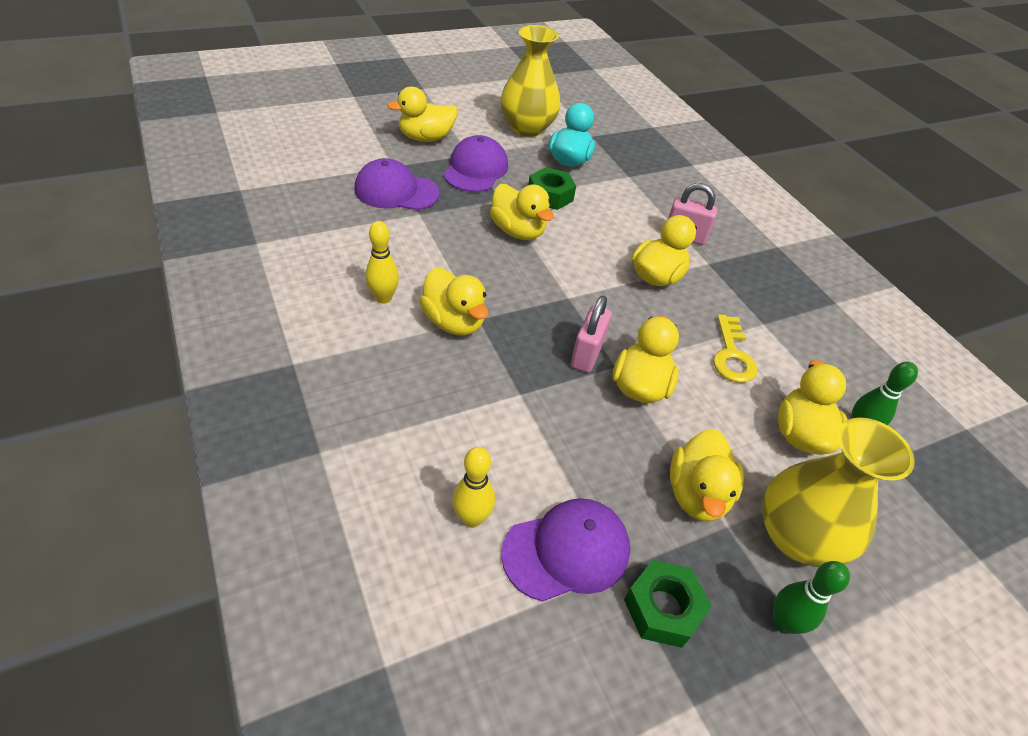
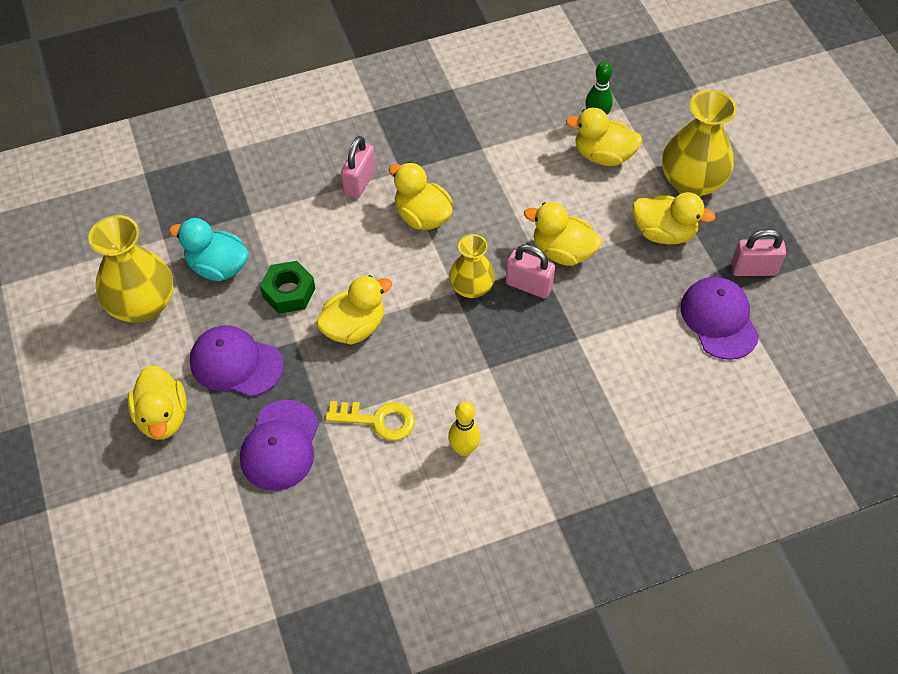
camera: 80 degrees left, 10 degrees up
(454, 322) = (494, 388): yellow duck -> none
(472, 518) = (700, 377): yellow bowling pin -> none
(576, 309) = (471, 287): none -> yellow vase
(663, 608) = (753, 269): green nut -> pink padlock
(732, 355) = (522, 180): yellow key -> yellow key (378, 420)
(783, 623) = (754, 206): green bowling pin -> none

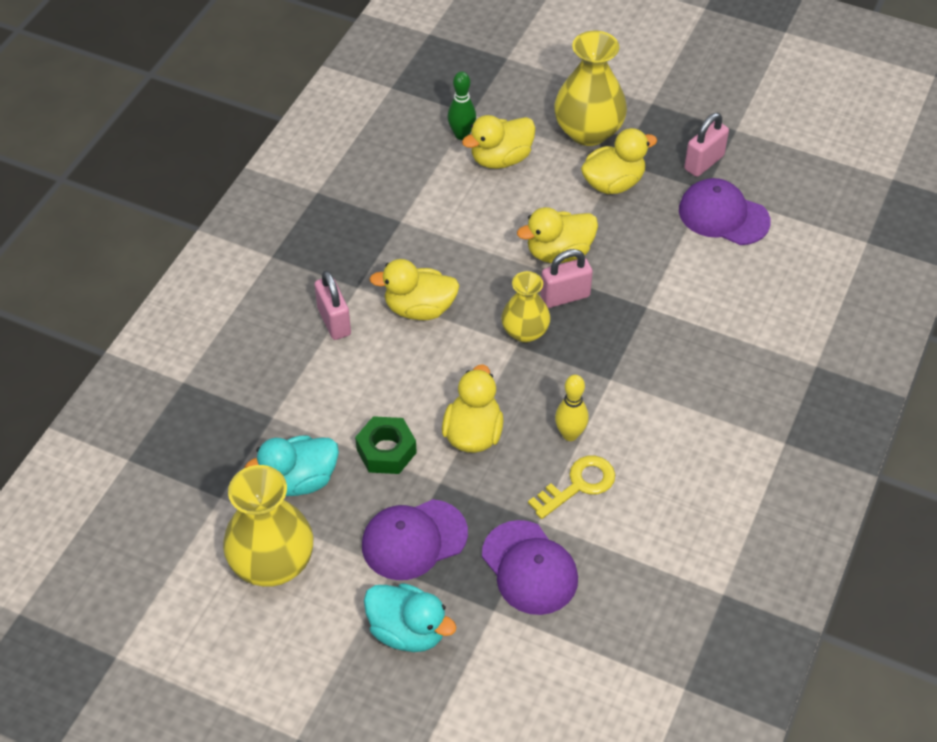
camera: 45 degrees left, 5 degrees down
(163, 417) = (407, 631): yellow duck -> turquoise duck
(464, 449) = (665, 451): yellow bowling pin -> yellow bowling pin (570, 434)

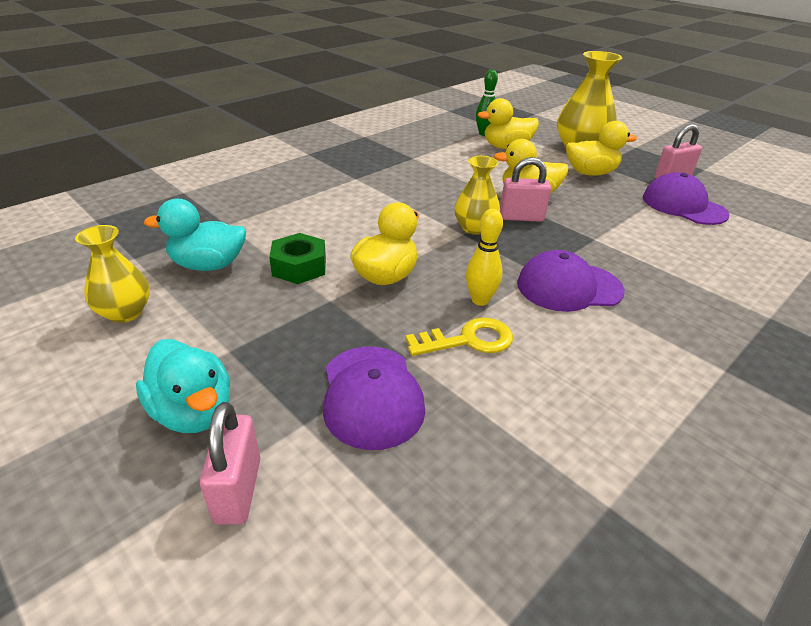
camera: 20 degrees right, 15 degrees down
(272, 563) = (125, 312): yellow vase -> yellow vase, size x0.61
(334, 321) = (323, 189): pink padlock -> pink padlock (238, 490)
(414, 540) = (269, 334): purple cap -> purple cap (568, 287)
(419, 308) = (394, 197): yellow duck -> none

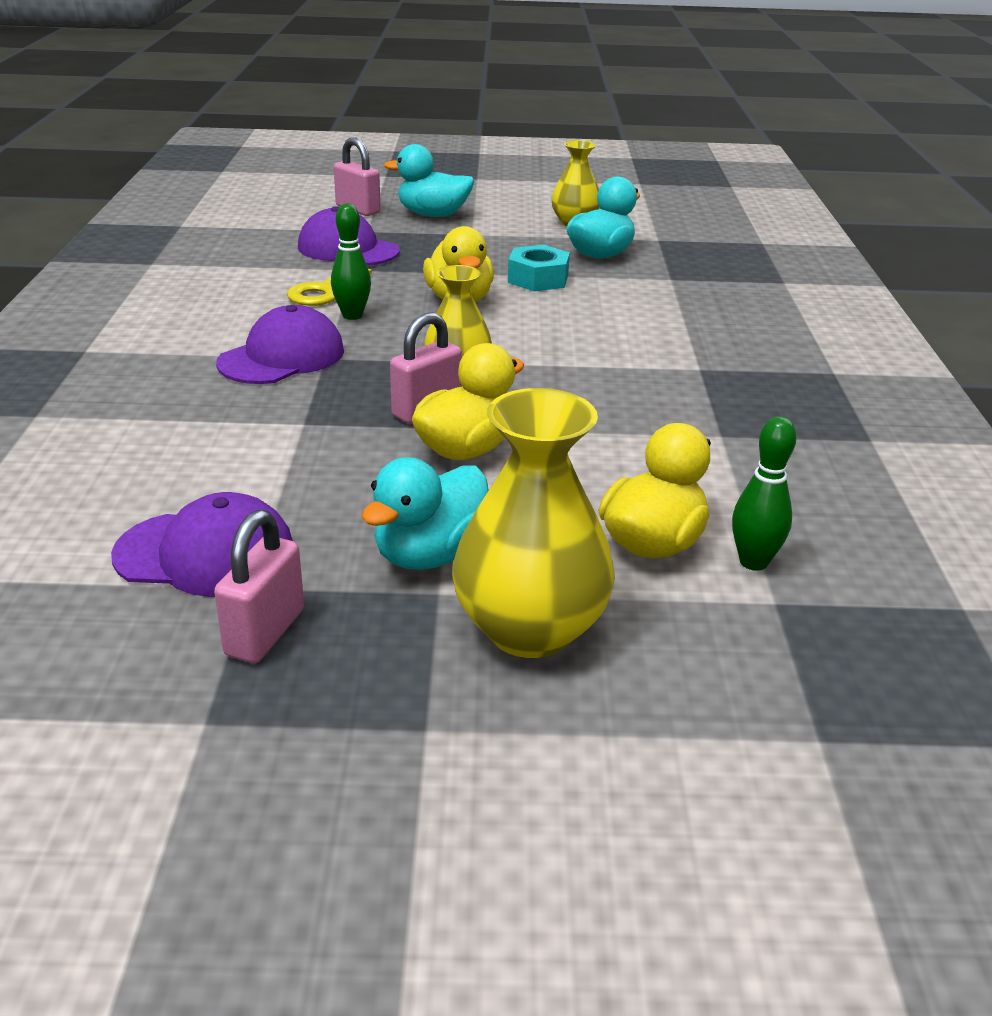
camera: 135 degrees right, 5 degrees down
(299, 267) = (538, 279): green nut -> turquoise nut
(480, 300) = (352, 316): yellow bowling pin -> green bowling pin
(590, 173) = (430, 555): yellow duck -> turquoise duck

